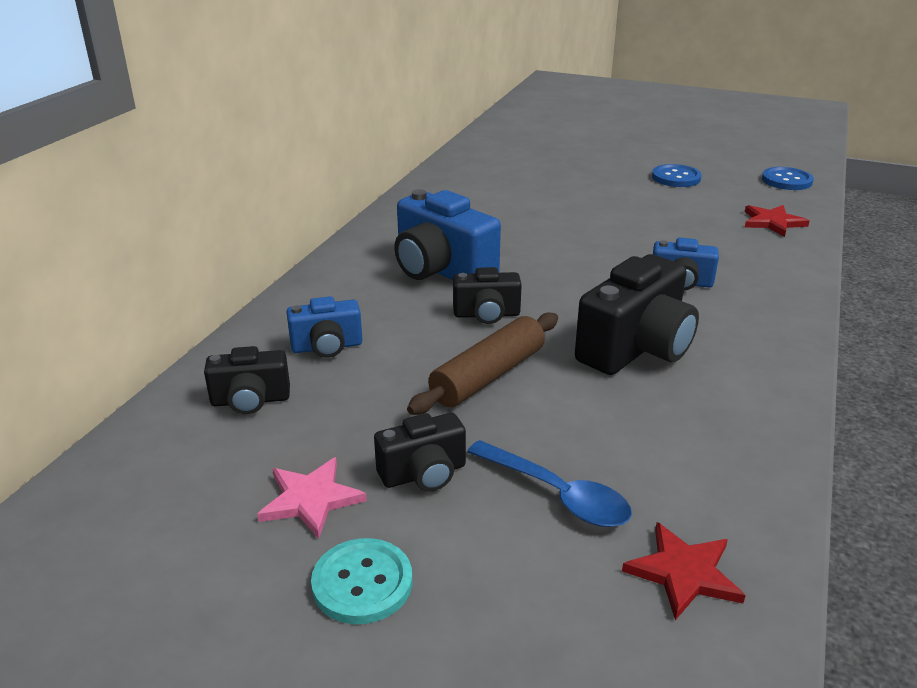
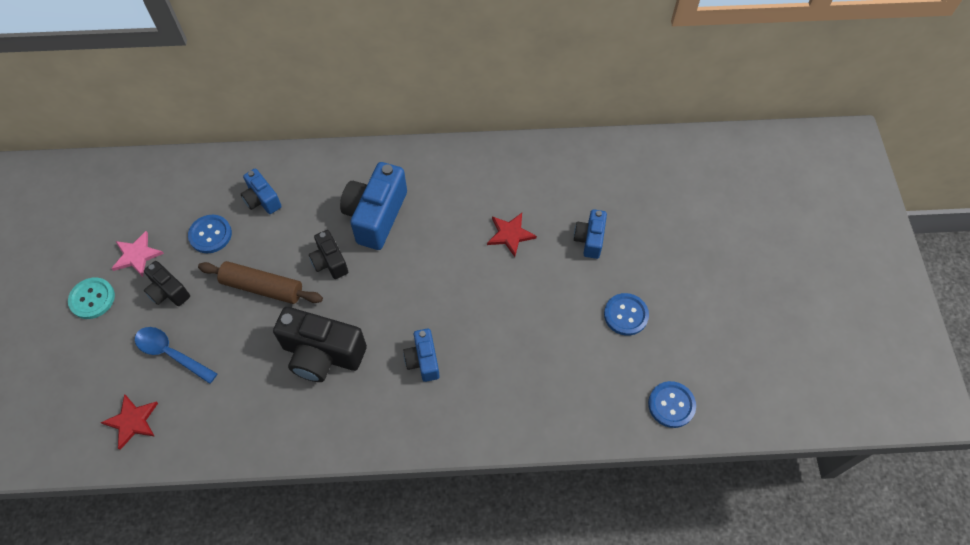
camera: 65 degrees right, 30 degrees up
(250, 400) = (201, 192): black camera -> none
(345, 406) = (210, 235): none -> blue button
(557, 494) = (171, 353): blue spoon -> blue spoon turned 105 degrees clockwise
(575, 174) = (590, 239): none -> blue camera
(772, 222) = (565, 406): red star -> red star (510, 234)

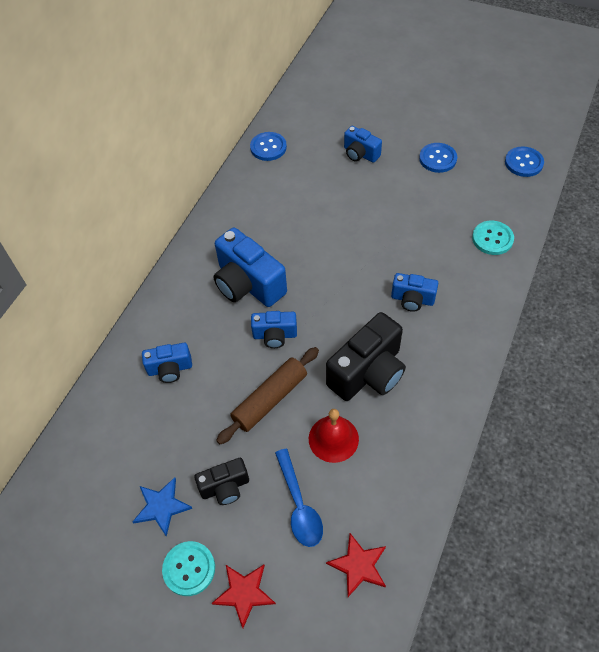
camera: 60 degrees left, 5 degrees down
(137, 255) = (161, 506): pink star -> blue star
(171, 353) = (299, 505): blue spoon -> blue spoon turned 75 degrees counterclockwise
(210, 235) = (181, 427): blue button -> blue button (268, 147)
(243, 353) = (333, 438): none -> red bell
(330, 262) = (275, 335): black camera -> blue camera
(510, 234) = (325, 200): red star -> red star (244, 593)
(540, 409) = (492, 239): none -> turquoise button

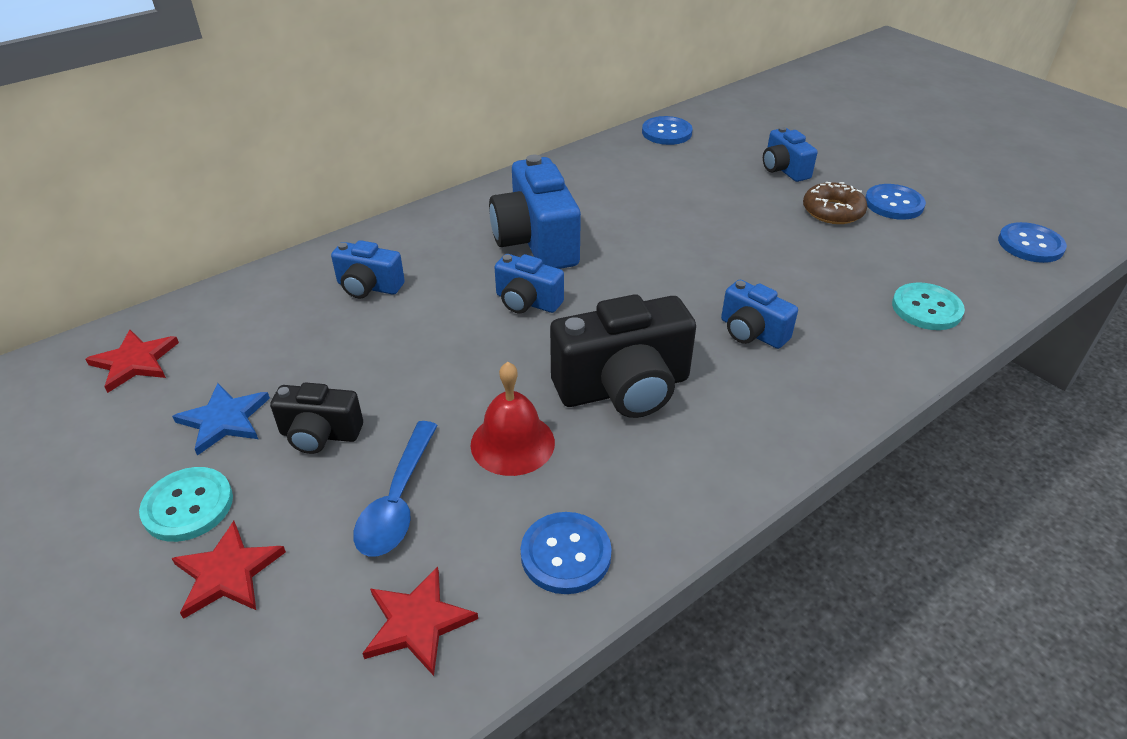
camera: 25 degrees right, 15 degrees down
(69, 496) = (135, 362): none -> red star
(270, 399) = (463, 364): brown rolling pin -> none
(403, 490) = (566, 554): none -> blue button
(407, 180) = (832, 211): none -> brown donut

